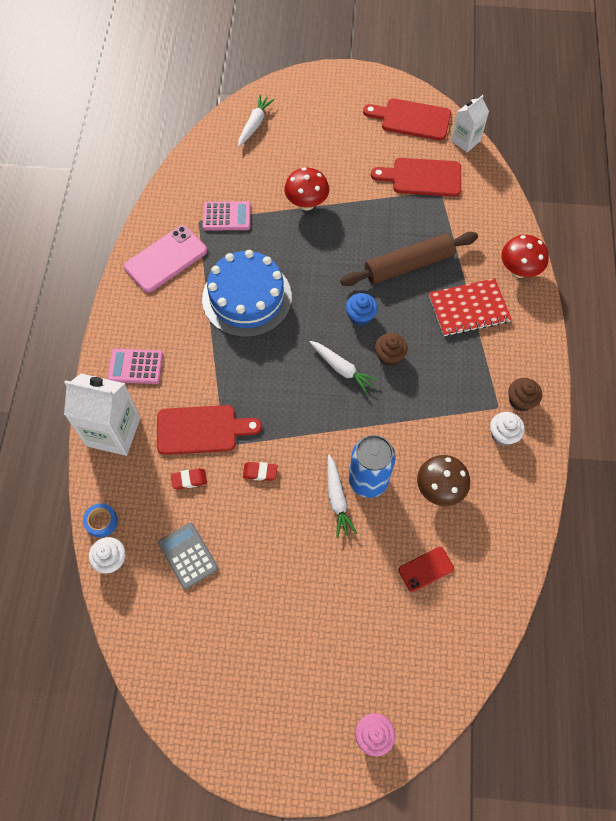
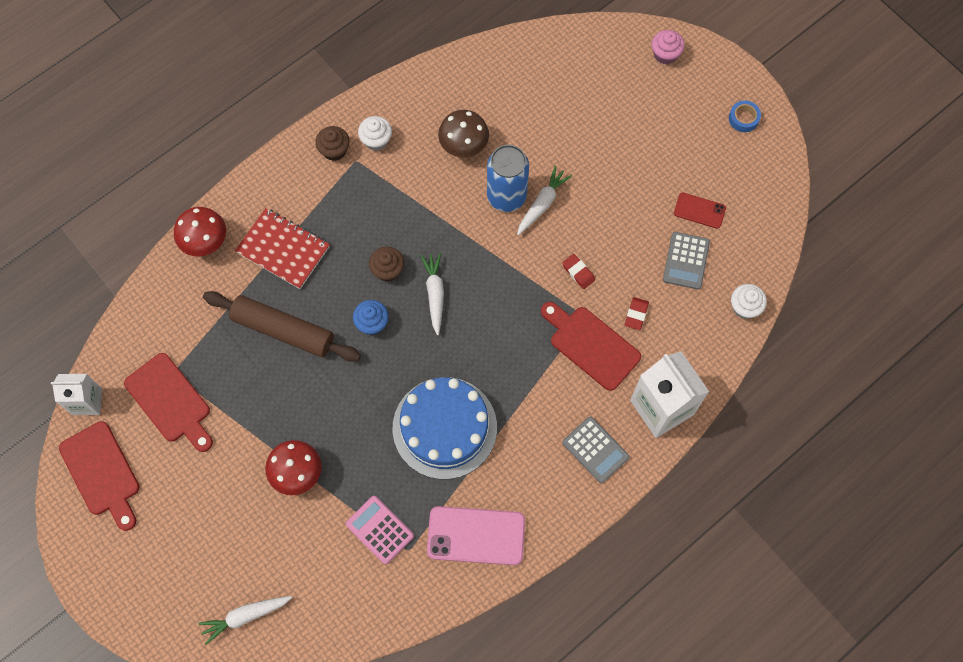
camera: 135 degrees left, 5 degrees up
(101, 521) = (729, 342): blue tape -> blue tape (743, 118)
(135, 366) = (595, 450): pink calculator -> grey calculator
(189, 480) = (636, 314): red eraser -> red eraser turned 75 degrees clockwise
(426, 569) = (531, 109): red phone -> red phone (699, 210)

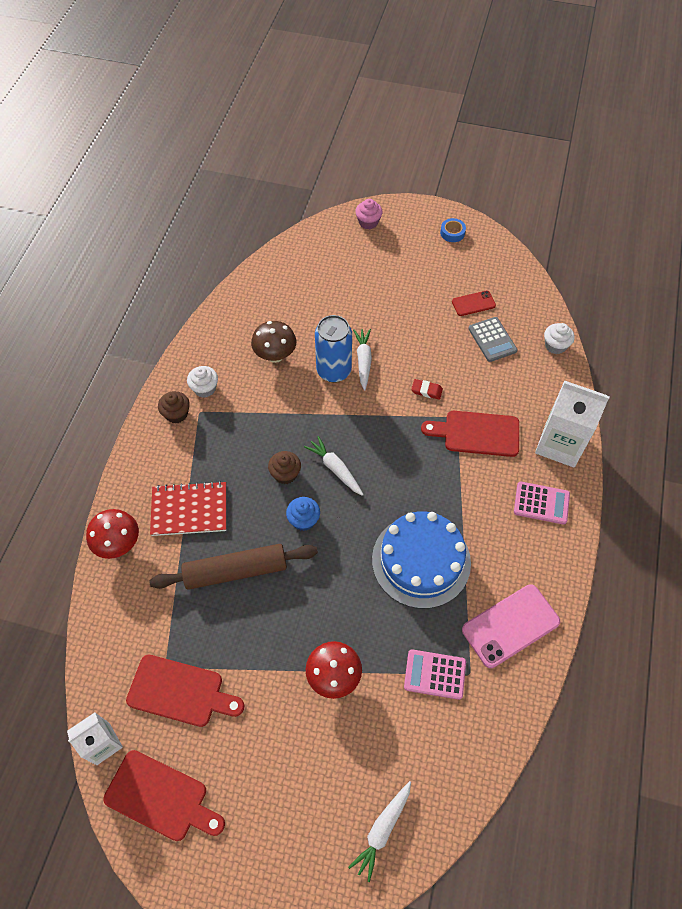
camera: 35 degrees left, 10 degrees down
(595, 450) = (541, 503): grey calculator -> pink calculator
(636, 314) = (489, 394): red eraser -> none

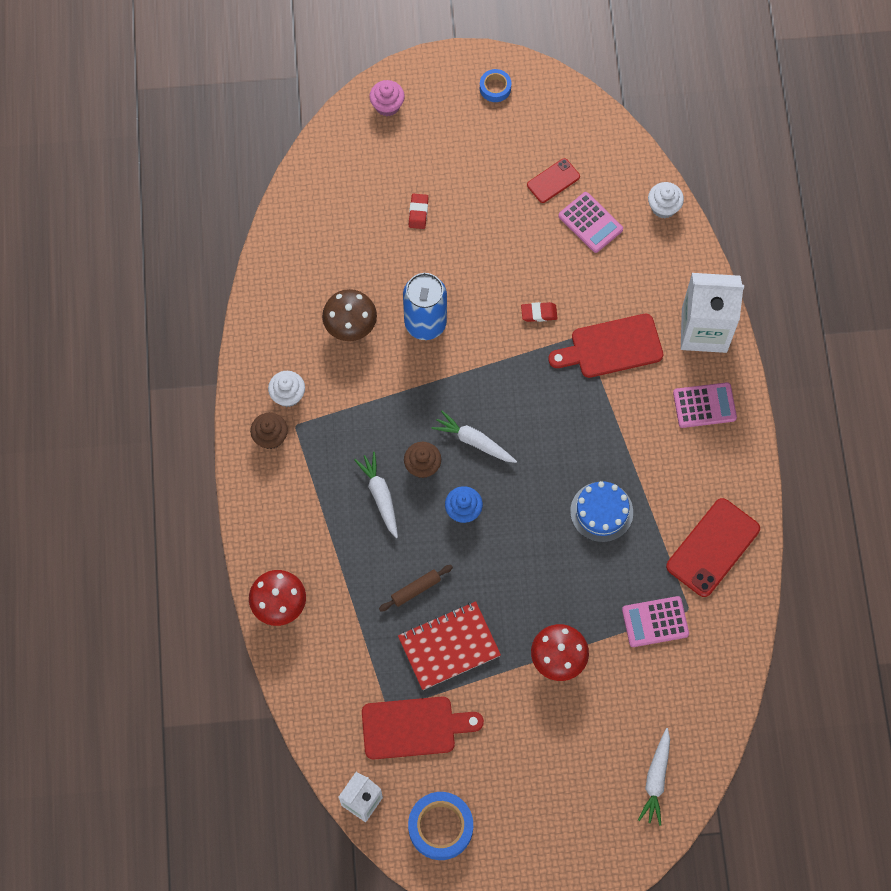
camera: 20 degrees left, 10 degrees up
(161, 797) = (440, 827): red cutting board -> blue tape
(189, 510) = (337, 542): red notebook -> red notebook (449, 646)
(236, 571) = (416, 589): brown rolling pin -> brown rolling pin, size x0.46
(361, 295) = (418, 212): none -> red eraser
(363, 361) = (454, 299): white carrot -> white carrot (380, 496)
(421, 561) = (601, 512): blue cake -> blue cake, size x0.58
(492, 340) = (590, 223): grey calculator -> pink calculator
(510, 626) = (713, 547): pink phone -> red phone

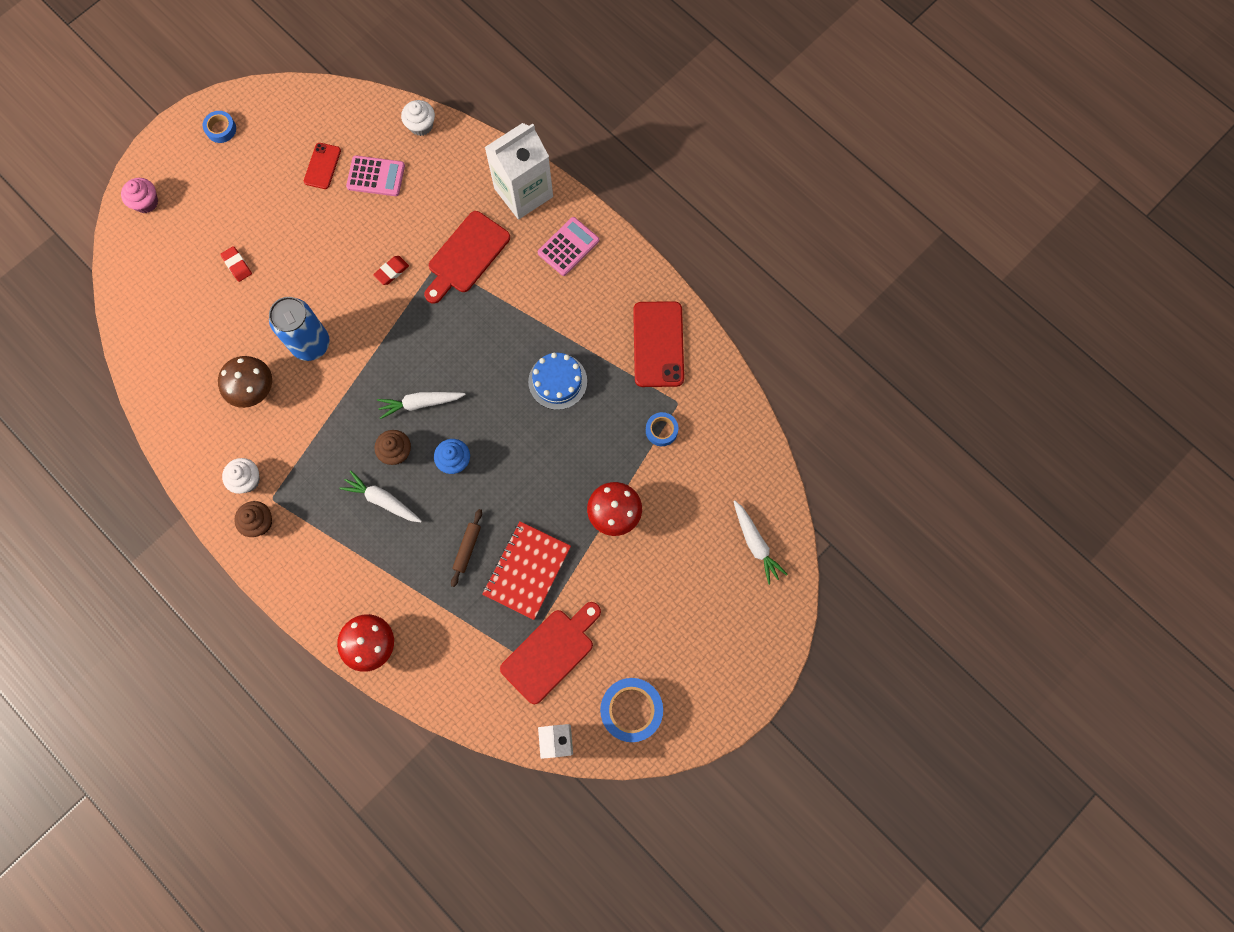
camera: 40 degrees left, 5 degrees up
(655, 622) = (661, 430): pink calculator -> blue tape

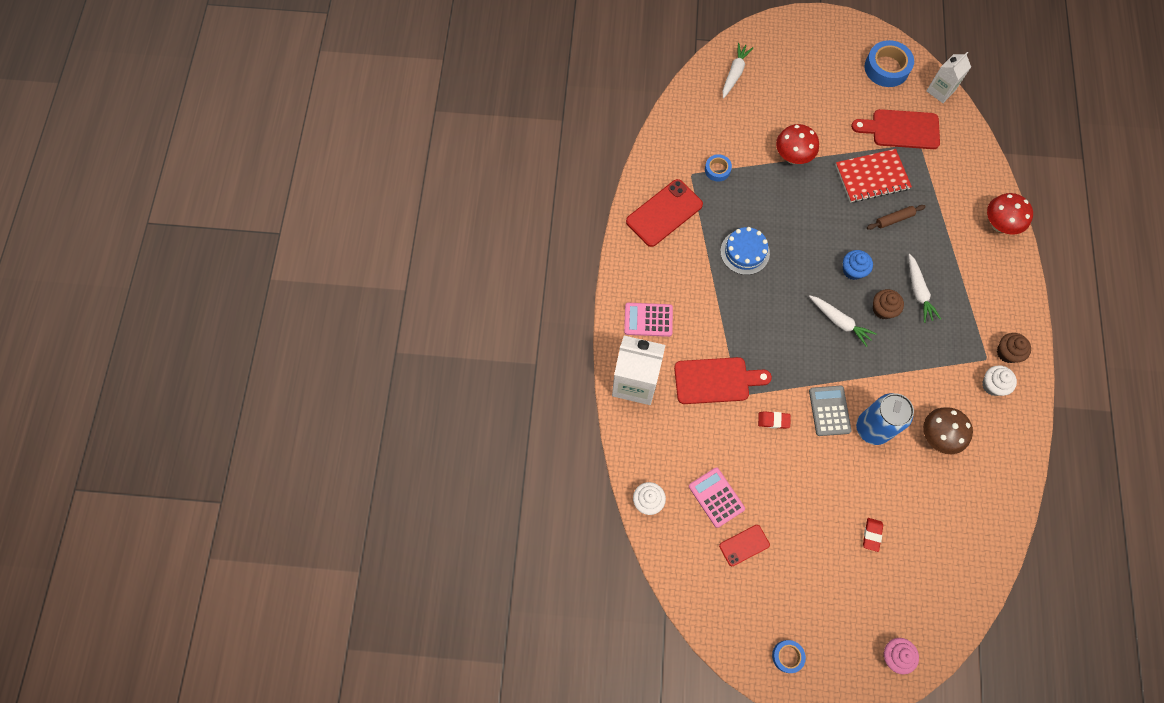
camera: 130 degrees left, 5 degrees down
(357, 323) = (829, 411): none -> grey calculator

